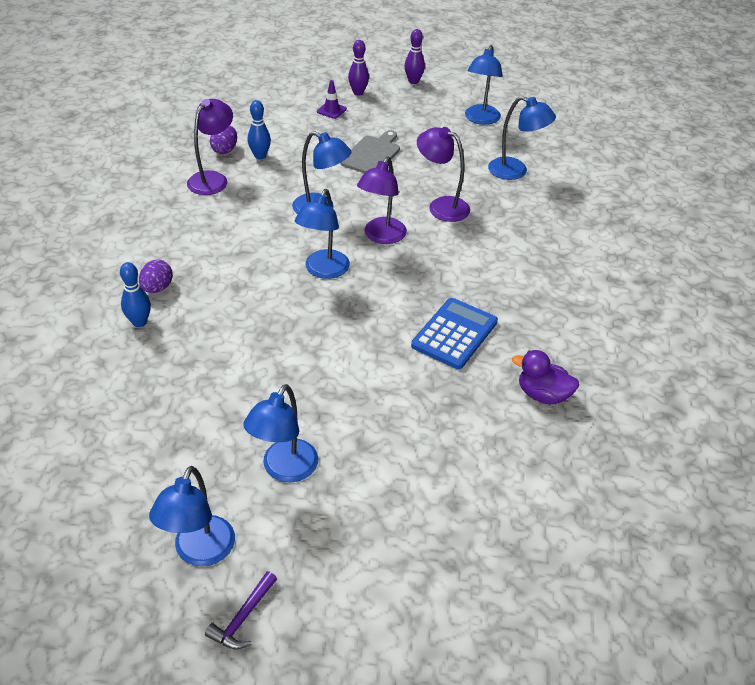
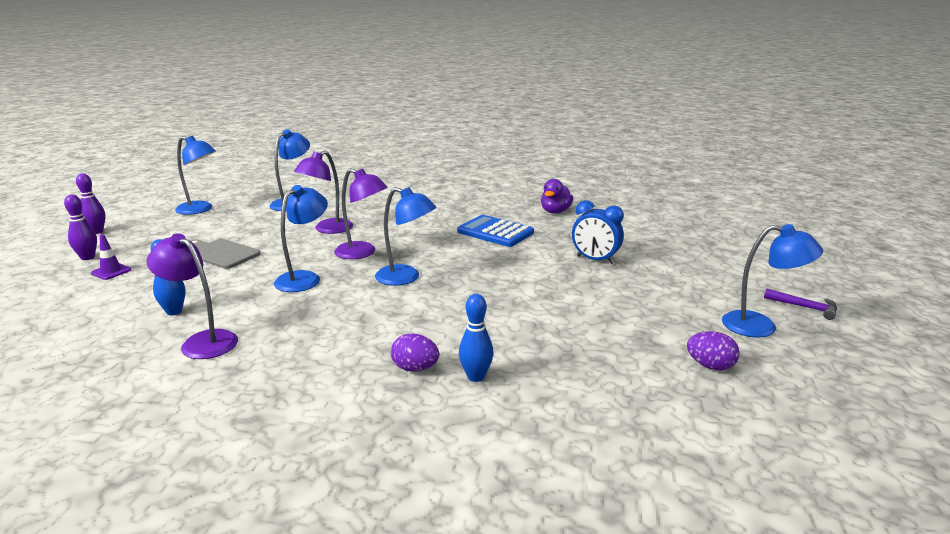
camera: 85 degrees left, 20 degrees down
(225, 150) = (139, 335): purple egg -> purple egg (710, 366)
(284, 470) = (658, 294): blue lamp -> none
(378, 422) = (595, 260): none -> blue clock

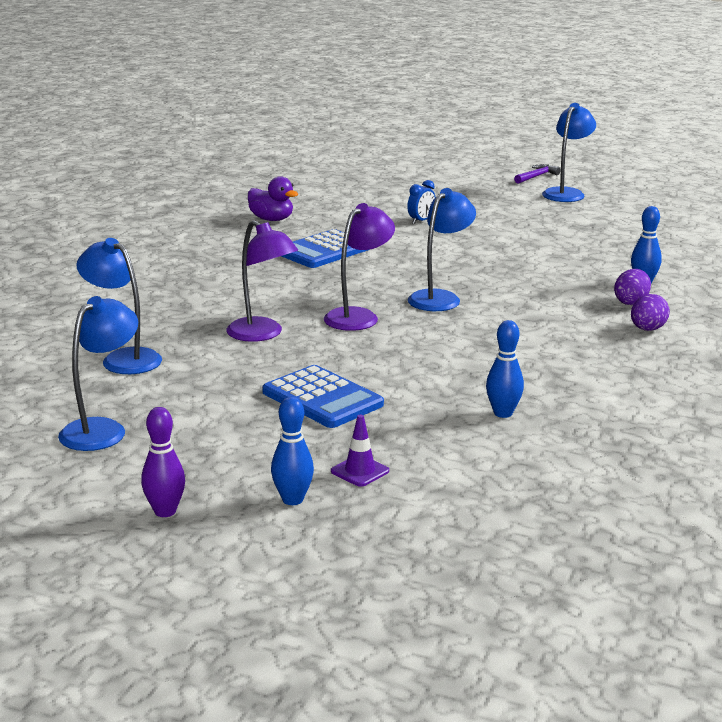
camera: 80 degrees left, 0 degrees up
(87, 257) = (292, 500): purple bowling pin -> blue bowling pin
(202, 341) = (577, 392): purple lamp -> none
(221, 253) = (322, 398): grey cutting board -> blue calculator
(304, 278) = (425, 346): blue lamp -> none
(595, 260) = (421, 221): blue clock -> blue clock, size x0.63
(710, 366) = (625, 216): purple egg -> purple egg (647, 329)

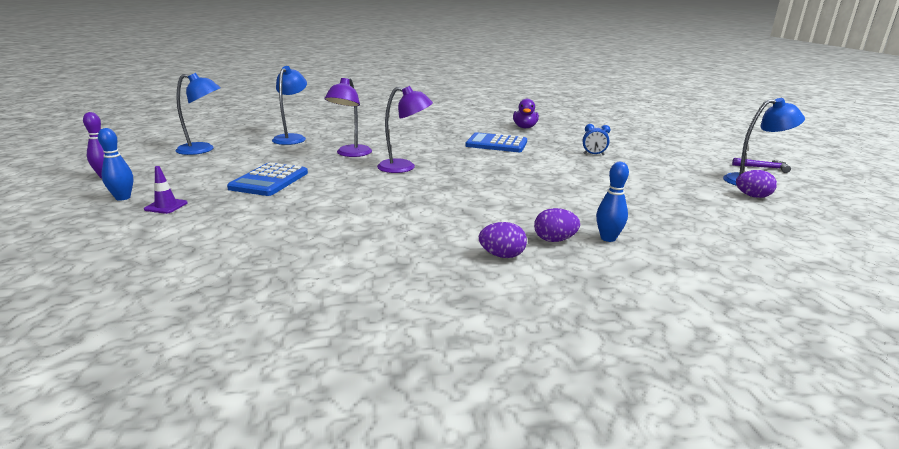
camera: 60 degrees right, 0 degrees up
(440, 298) = (464, 180): blue lamp -> none
(503, 413) = (278, 229): blue bowling pin -> none
(600, 206) = (752, 196): none -> purple egg

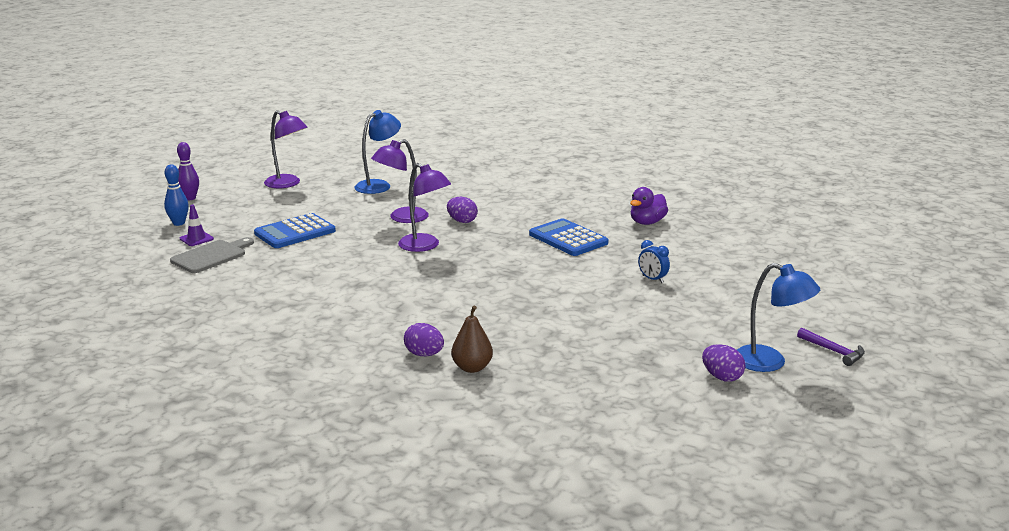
camera: 35 degrees right, 0 degrees up
(203, 150) = (288, 184): blue lamp -> purple lamp
(207, 216) = (211, 256): none -> grey cutting board
(502, 255) = (360, 353): purple egg -> purple egg (462, 221)
(608, 238) = (472, 368): blue bowling pin -> brown pear

